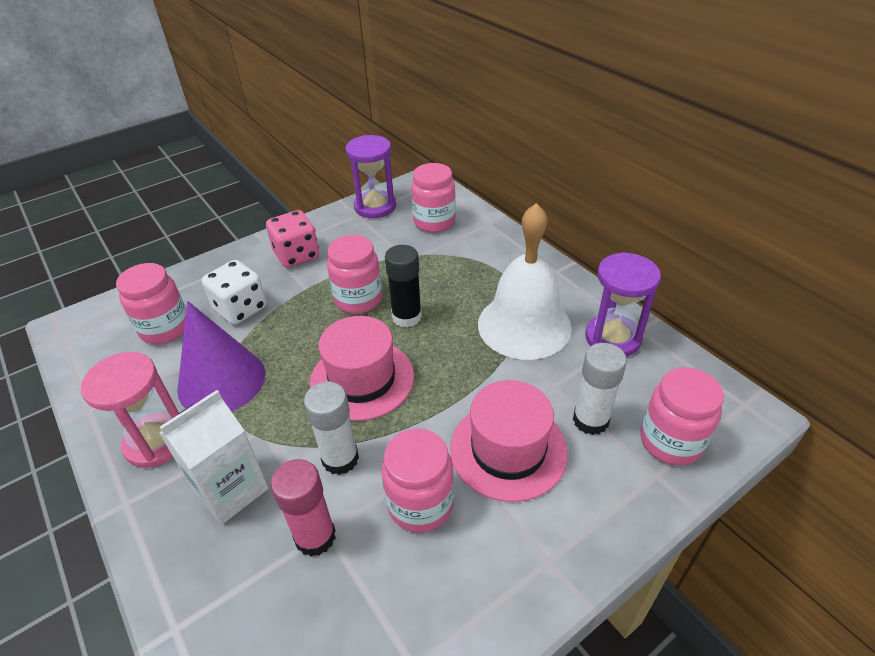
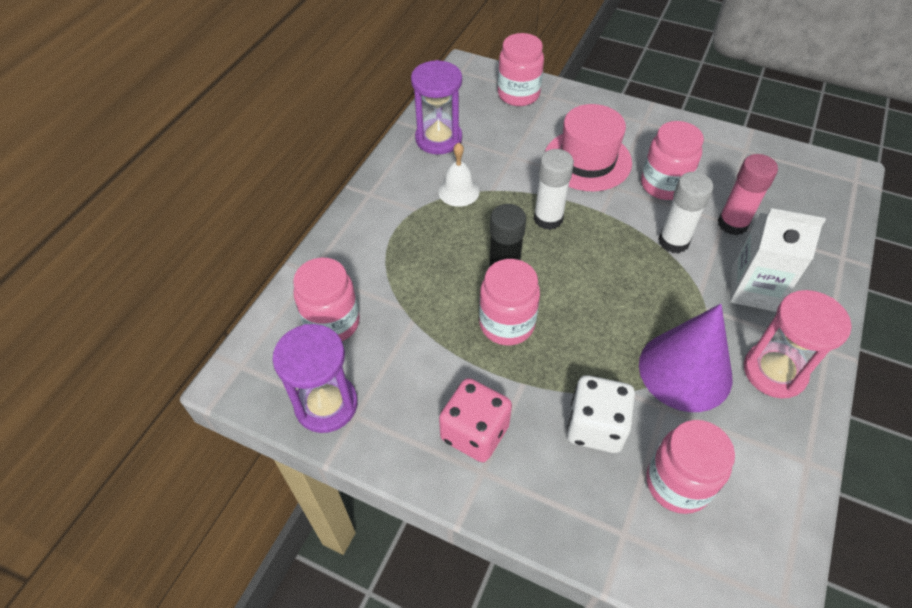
camera: 120 degrees left, 10 degrees up
(362, 379) = (597, 267): pink hat -> none
(524, 325) = (458, 191): white bell -> white bell, size x0.47
(590, 420) = (530, 130): white glue stick -> white glue stick (548, 218)

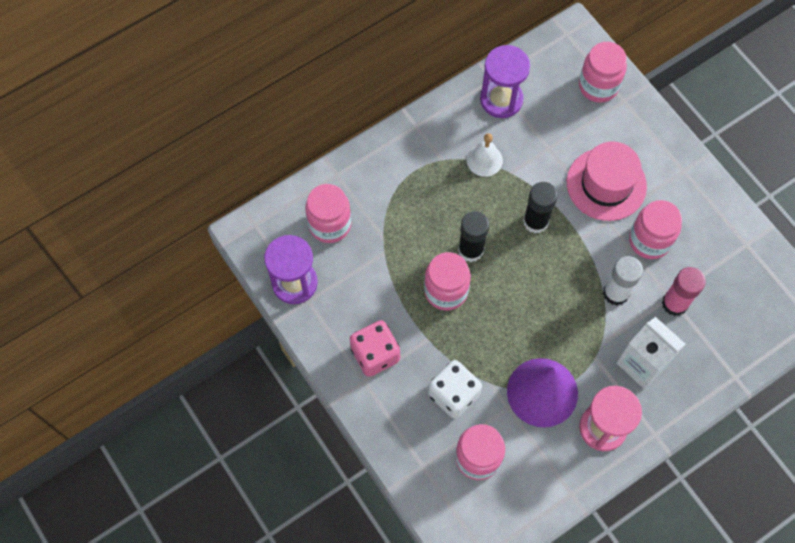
camera: 30 degrees right, 15 degrees up
(548, 218) = (535, 221): white glue stick -> black glue stick

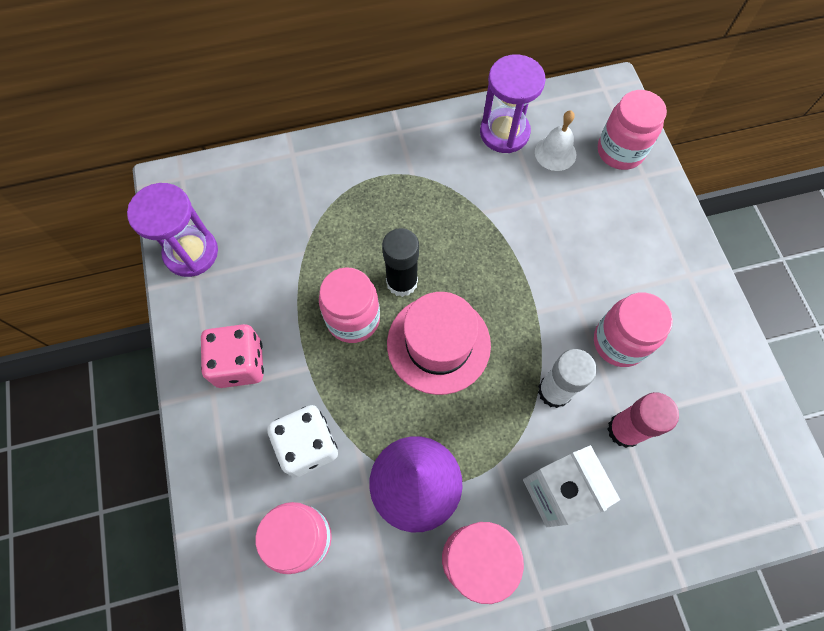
camera: 20 degrees right, 0 degrees up
(330, 224) = (259, 203): pink jar -> none
(484, 160) = (459, 189): white bell -> white bell (555, 153)
(535, 221) = (490, 275): black glue stick -> none
(606, 184) = (590, 260): pink hat -> pink hat (438, 344)

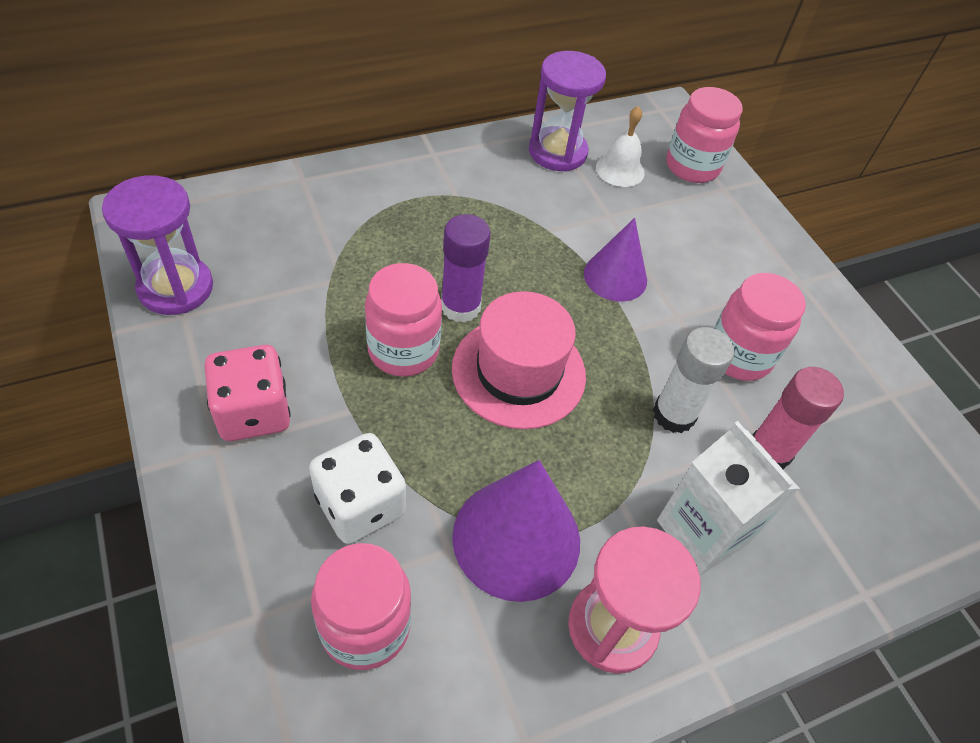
camera: 15 degrees left, 15 degrees down
(402, 282) = (460, 306): black glue stick -> purple glue stick
(531, 261) = (615, 277): none -> purple cone

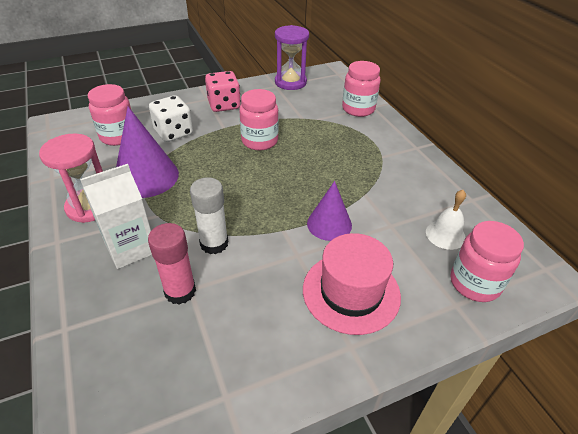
camera: 95 degrees right, 10 degrees down
(460, 306) = (292, 159): purple glue stick -> none
(518, 372) = (247, 179): pink hat -> pink hat (351, 292)
(557, 152) = (448, 201): purple hourglass -> none
(738, 356) = (264, 286): pink jar -> pink jar (358, 109)

